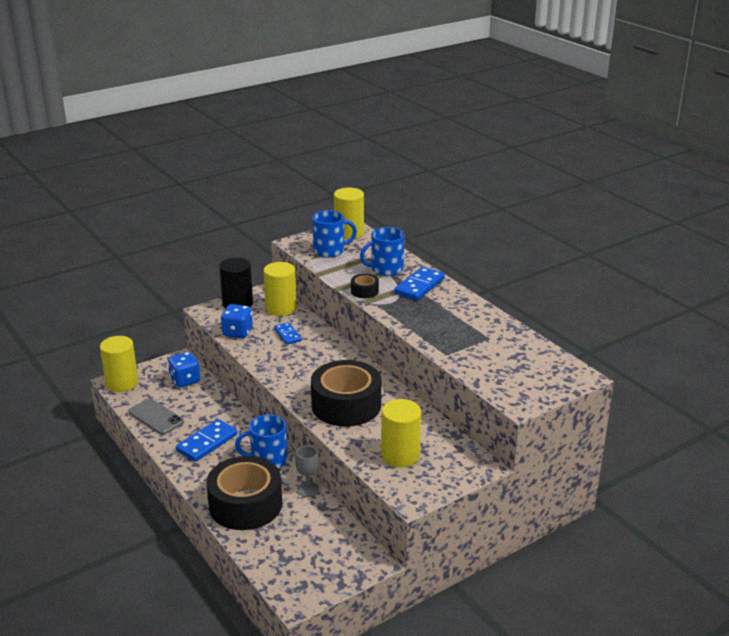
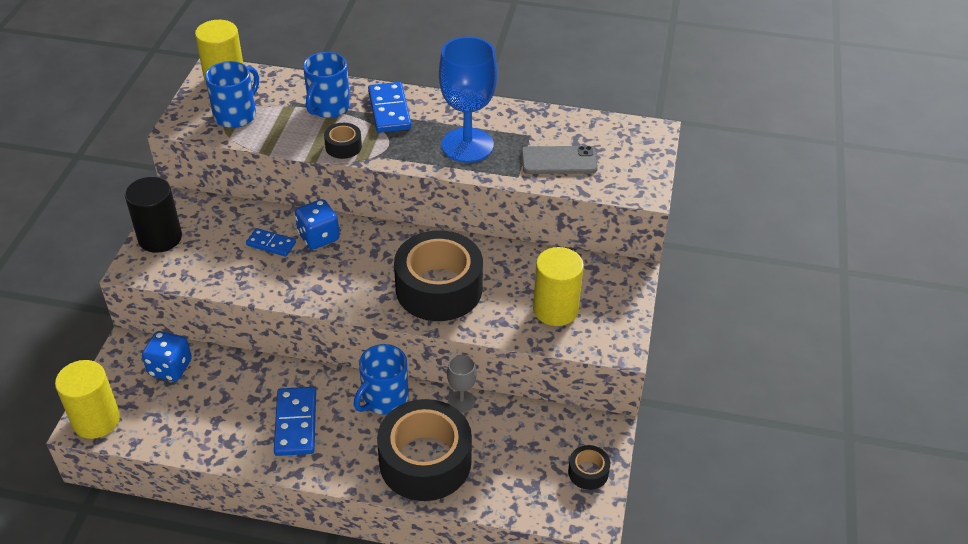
camera: 45 degrees left, 15 degrees up
(156, 417) = (197, 433): grey phone -> grey phone (559, 161)
(237, 332) = (211, 274): blue dice -> blue dice (318, 237)
(281, 308) = (219, 215): yellow cylinder -> none
(329, 575) = (588, 472): none -> black tape
(439, 324) = (467, 145): none -> blue goblet

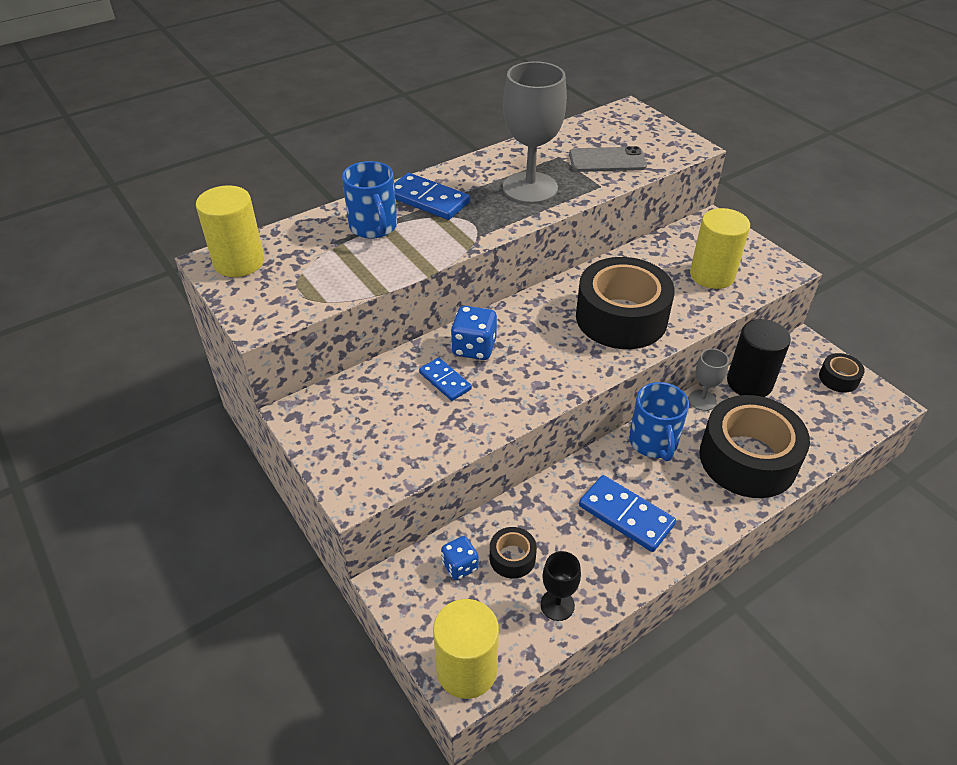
camera: 45 degrees left, 0 degrees up
(160, 238) = (336, 450): black cylinder -> black cylinder (749, 383)
(170, 368) = (460, 566): blue dice -> blue dice, size x0.67
(184, 433) = (557, 605): none -> black goblet
(236, 115) = (300, 281): blue mug -> none
(271, 244) = (445, 381): blue domino -> blue domino turned 75 degrees clockwise
(343, 146) = (440, 246): black tape -> black tape (512, 558)
(467, 145) = (530, 188): blue goblet -> grey goblet
(559, 161) = (607, 160): grey phone -> grey phone turned 45 degrees clockwise

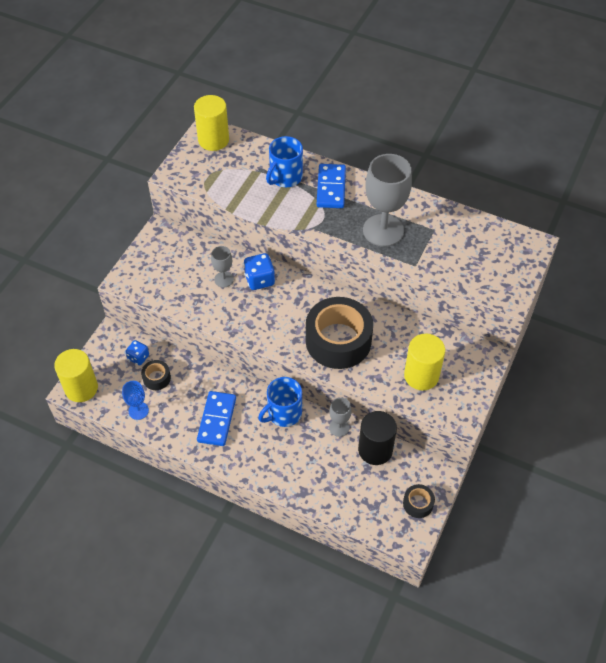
camera: 60 degrees right, 10 degrees up
(445, 381) = (224, 279): blue domino -> grey goblet
(557, 605) = (138, 410): black goblet -> blue goblet
(607, 160) = (450, 257): grey phone -> none
(747, 459) = (301, 469): black tape -> none

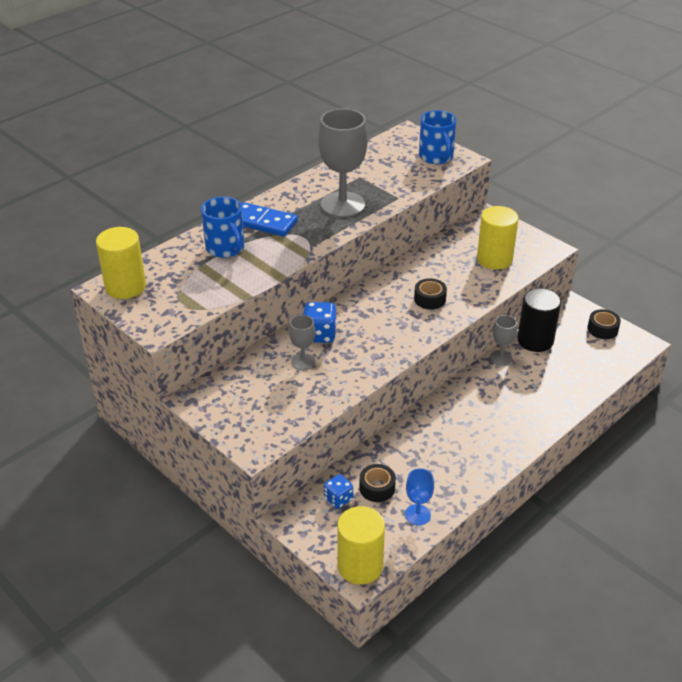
camera: 70 degrees left, 15 degrees down
(217, 420) = (457, 447): blue domino -> none
(283, 413) = (468, 393): blue mug -> blue mug (436, 157)
(338, 340) = (430, 299): black tape -> black tape, size x0.44

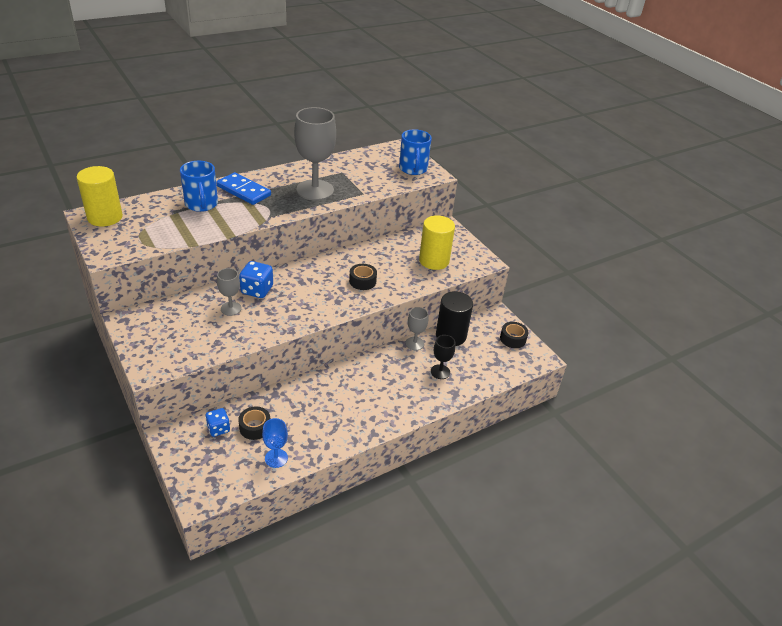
camera: 10 degrees right, 0 degrees up
(360, 566) = (204, 490): yellow cylinder -> none
(543, 382) = (440, 372): none -> black goblet

